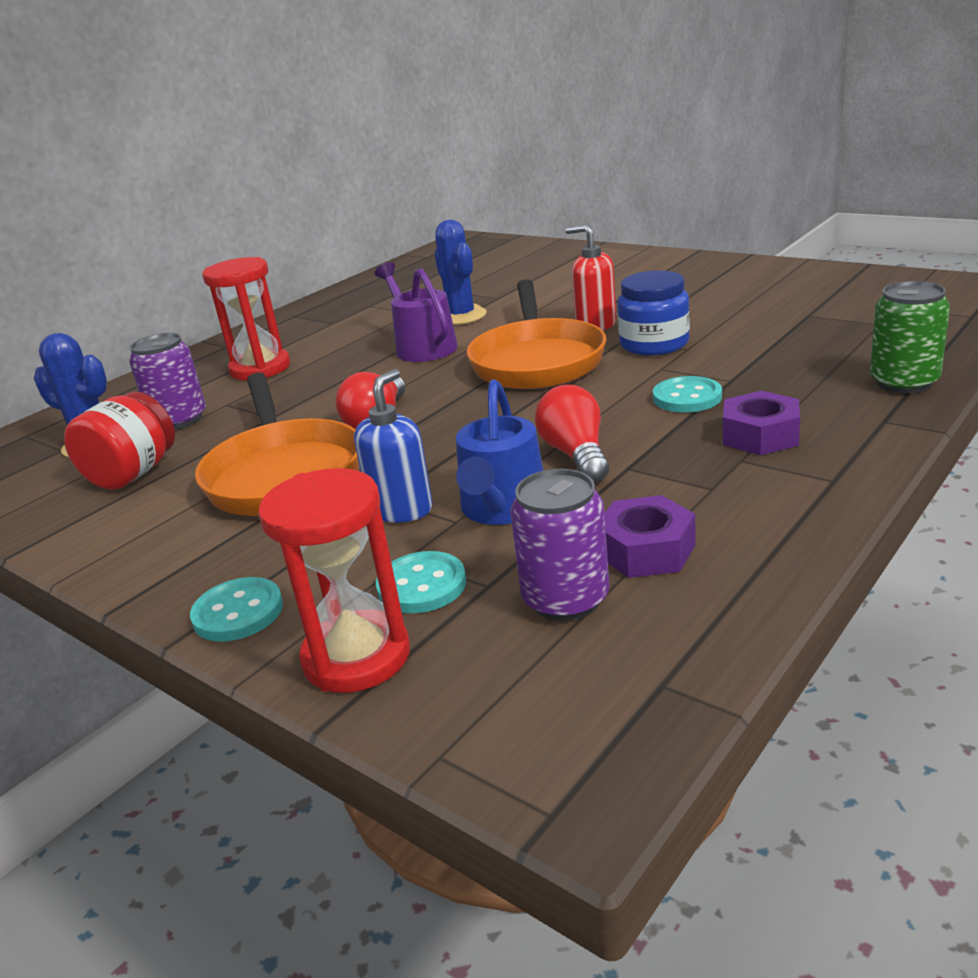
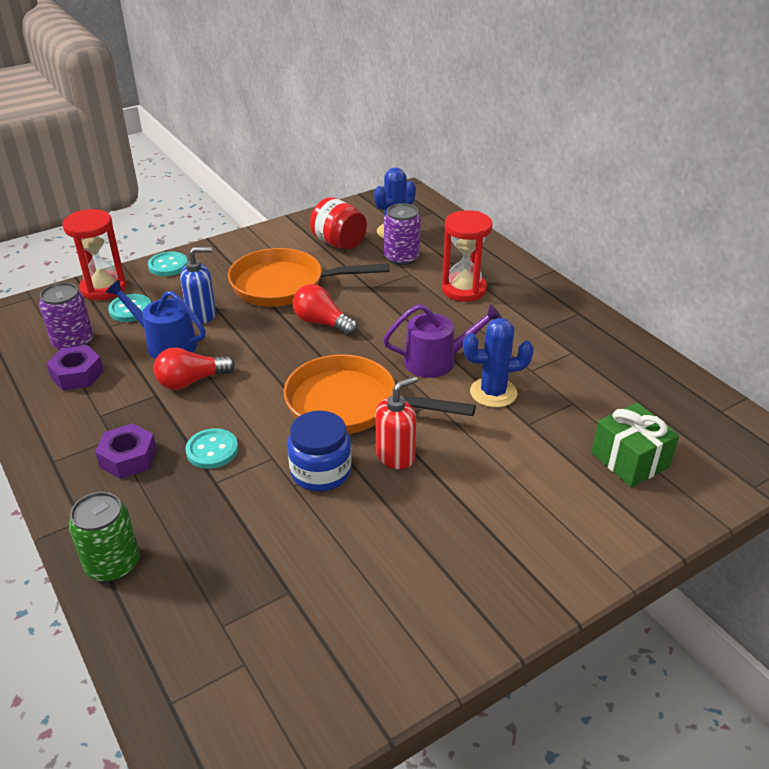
camera: 105 degrees right, 10 degrees up
(401, 510) = (202, 314): blue soap dispenser -> blue soap dispenser turned 60 degrees counterclockwise
(515, 265) = (630, 460): none -> green gift
(576, 455) = (191, 381): red light bulb -> red light bulb turned 150 degrees clockwise

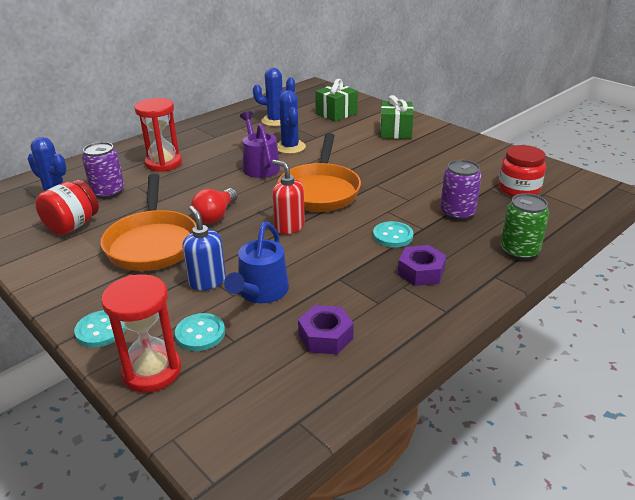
camera: 100 degrees left, 5 degrees down
(73, 342) = (271, 359): purple can -> purple can (457, 213)
(191, 381) = (314, 264): red light bulb -> none
(273, 633) = (519, 189): none -> red jar
(320, 472) = (391, 192): blue jar -> none
(395, 456) = (364, 171): red soap dispenser -> red soap dispenser (289, 226)
(539, 523) = (395, 131): none -> green gift
(597, 387) = (275, 121): none -> blue cactus

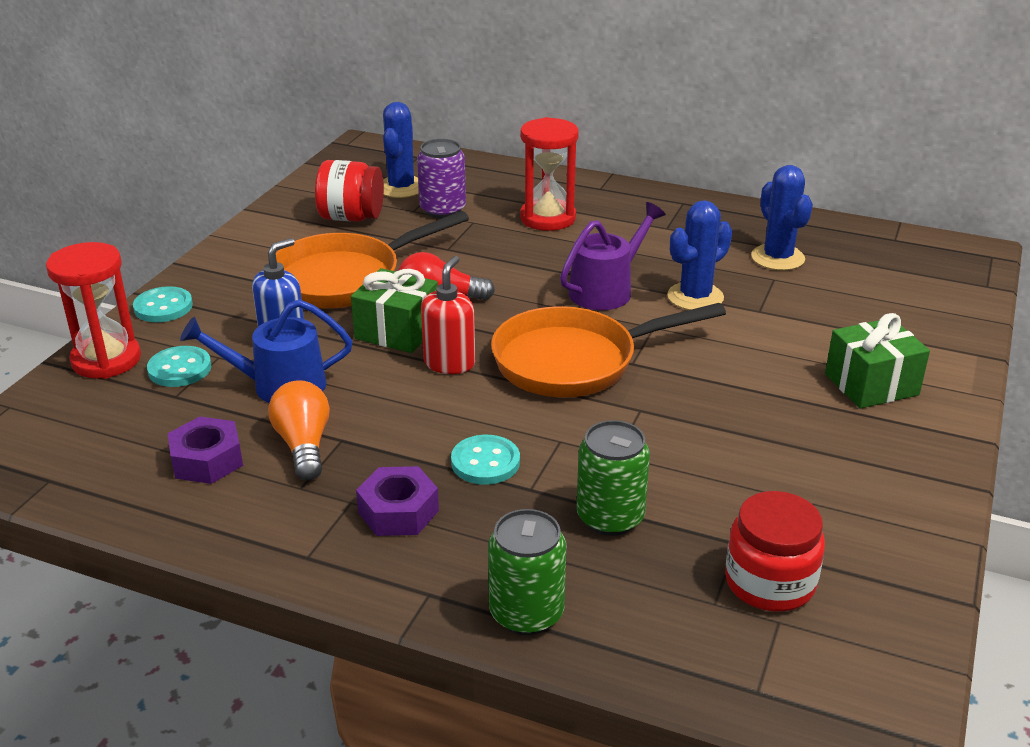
camera: 65 degrees right, 0 degrees up
(335, 293) = (303, 445): none -> orange light bulb
(336, 113) = (876, 305): green gift -> green gift (397, 331)
(457, 213) = (610, 517): purple can -> green can

